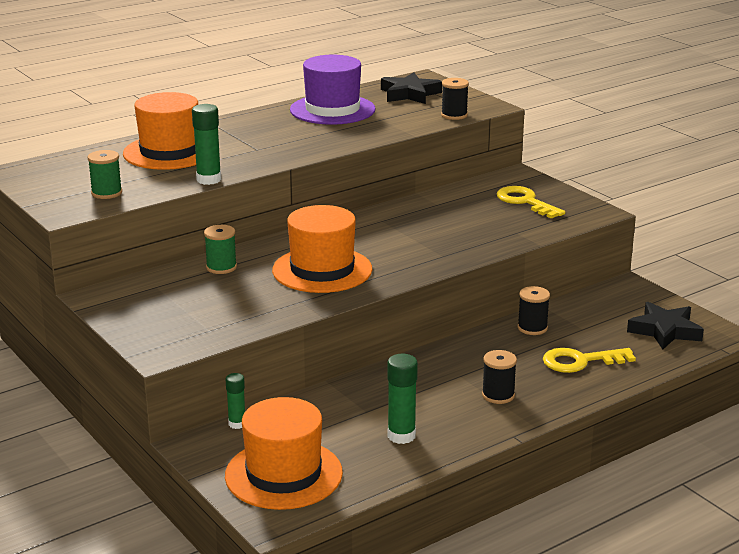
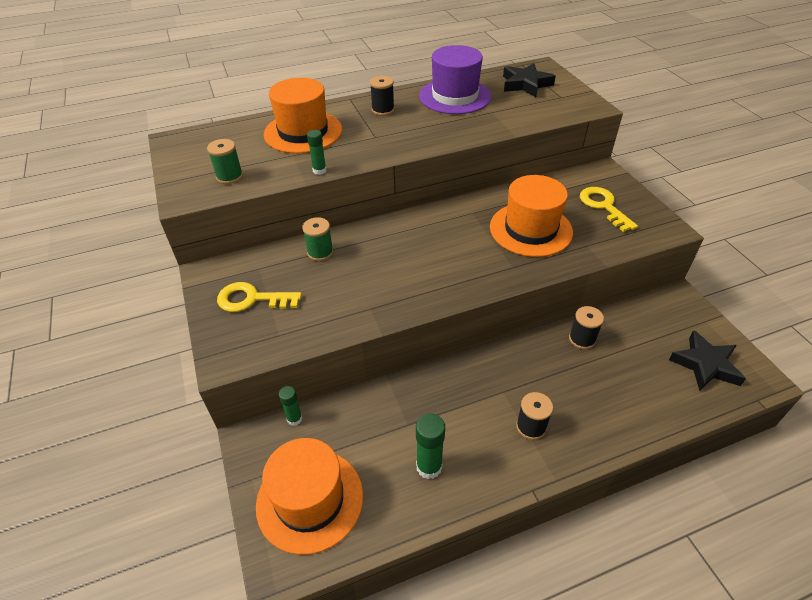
camera: 15 degrees right, 20 degrees up
(209, 180) = (319, 170): green glue stick -> green glue stick, size x0.63
(322, 270) = (402, 269): orange hat -> orange hat (530, 229)
(454, 115) = (557, 114): black spool -> black spool (383, 110)
(580, 361) = (617, 393): yellow key -> yellow key (252, 299)

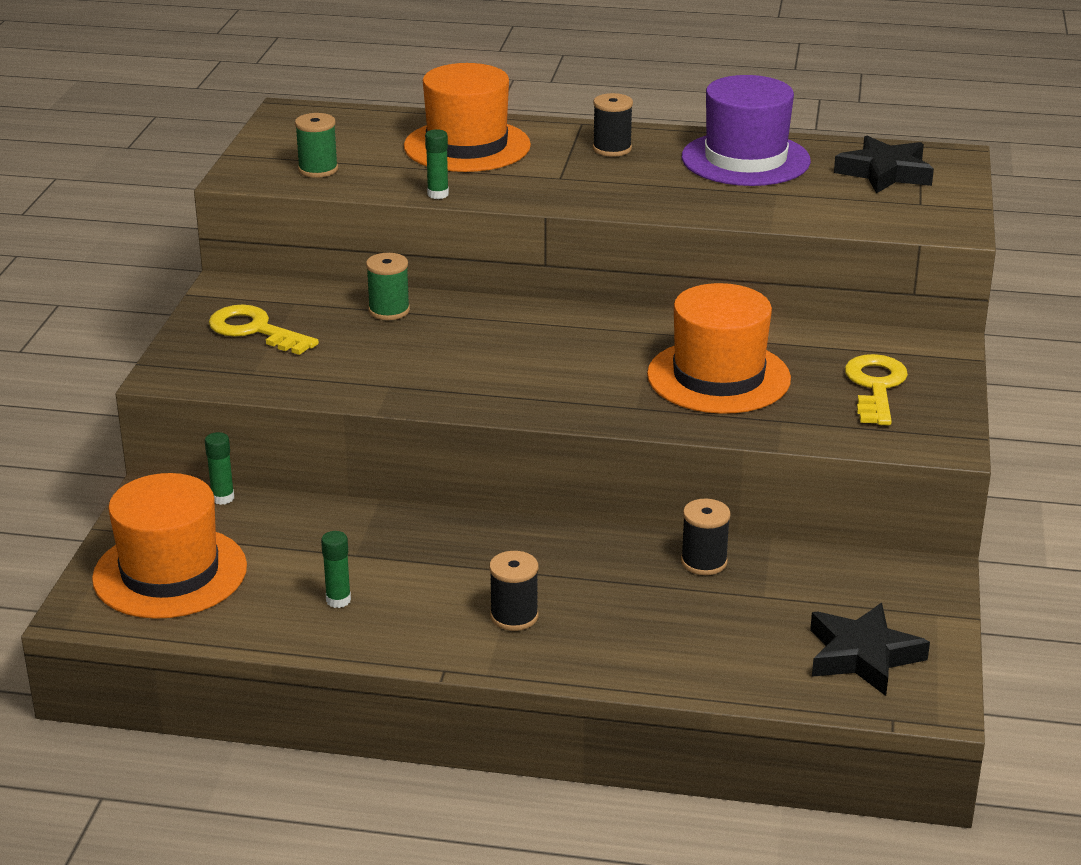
camera: 30 degrees right, 15 degrees down
(429, 467) = (338, 600): green glue stick -> green glue stick, size x0.63

